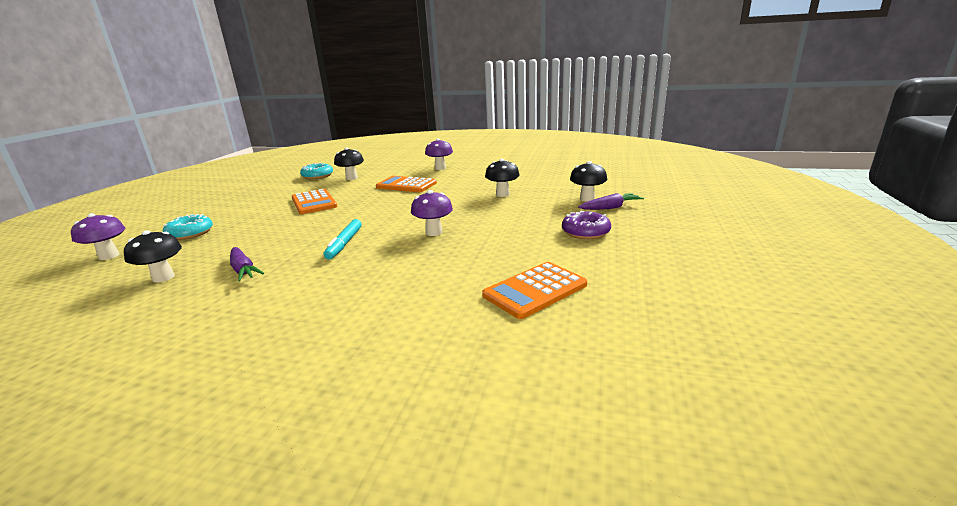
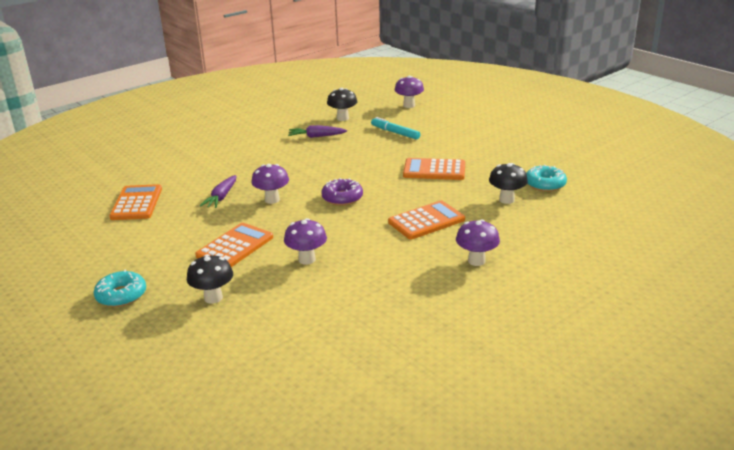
camera: 125 degrees right, 5 degrees up
(190, 233) = (420, 125): turquoise donut -> turquoise donut (121, 295)
(344, 244) = (307, 167): turquoise marker -> turquoise marker (395, 133)
(502, 194) = (307, 259): black mushroom -> purple mushroom
(525, 216) = (235, 247): none -> orange calculator
(585, 232) = (160, 256): purple donut -> purple donut (342, 198)
(610, 208) = (173, 296): purple carrot -> purple carrot (221, 197)

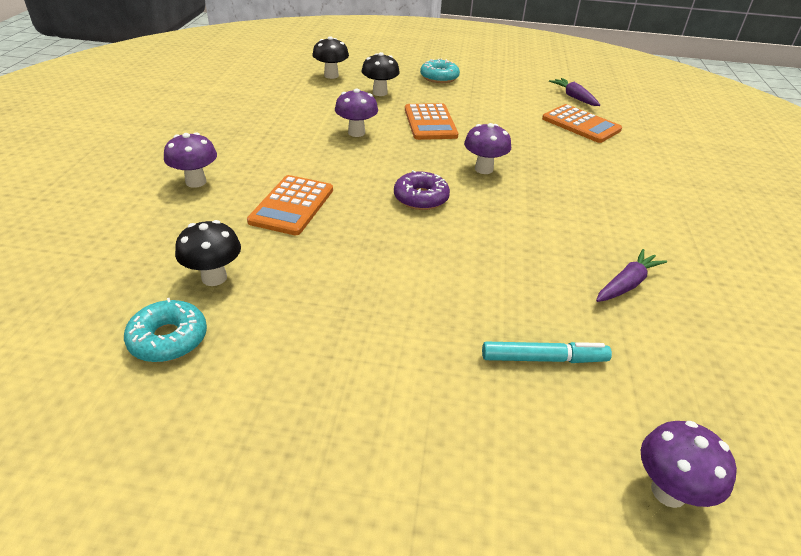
camera: 135 degrees right, 10 degrees up
(221, 197) = (532, 154): purple carrot -> purple carrot (574, 97)
(342, 118) = (682, 355): black mushroom -> black mushroom (331, 75)
(434, 170) = (370, 291): orange calculator -> none

